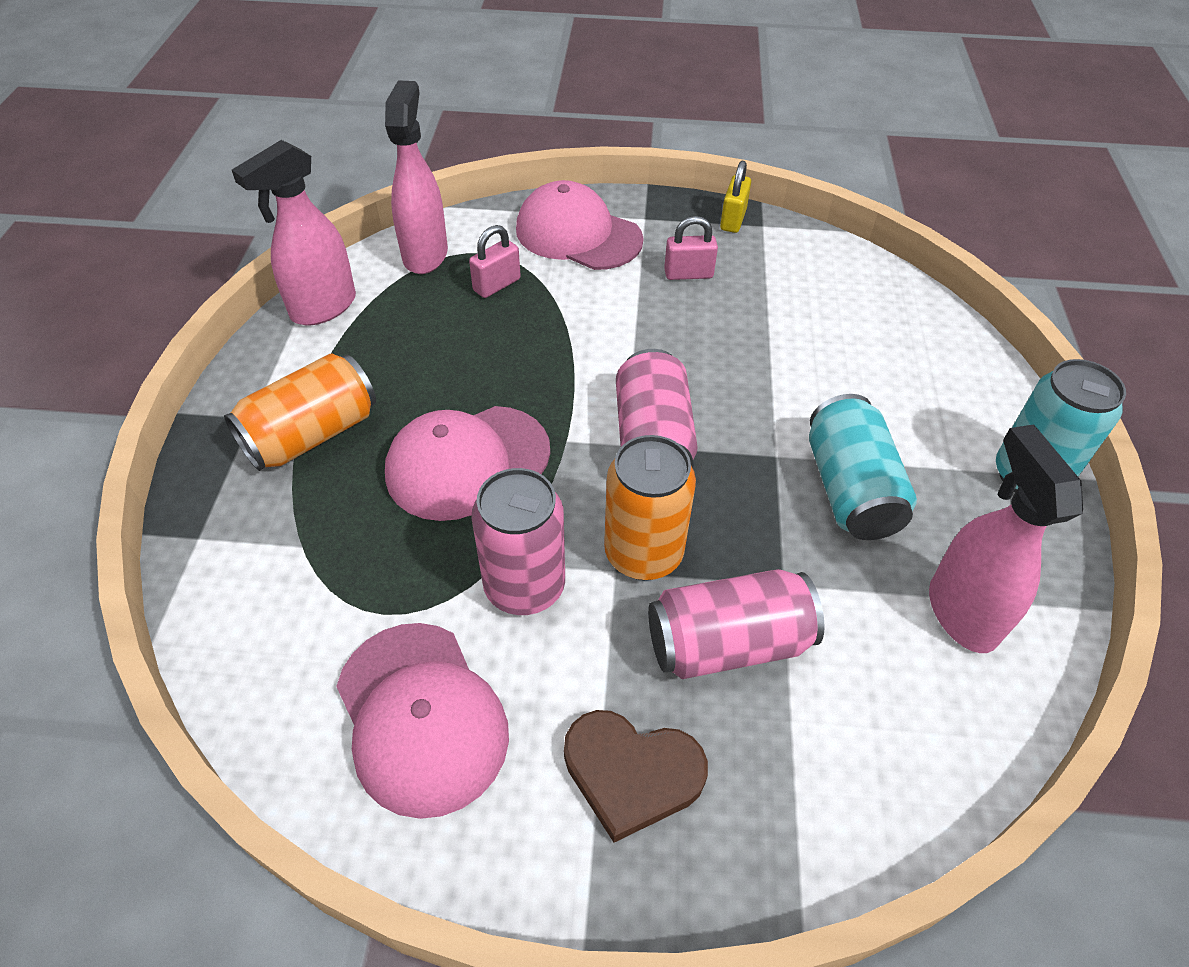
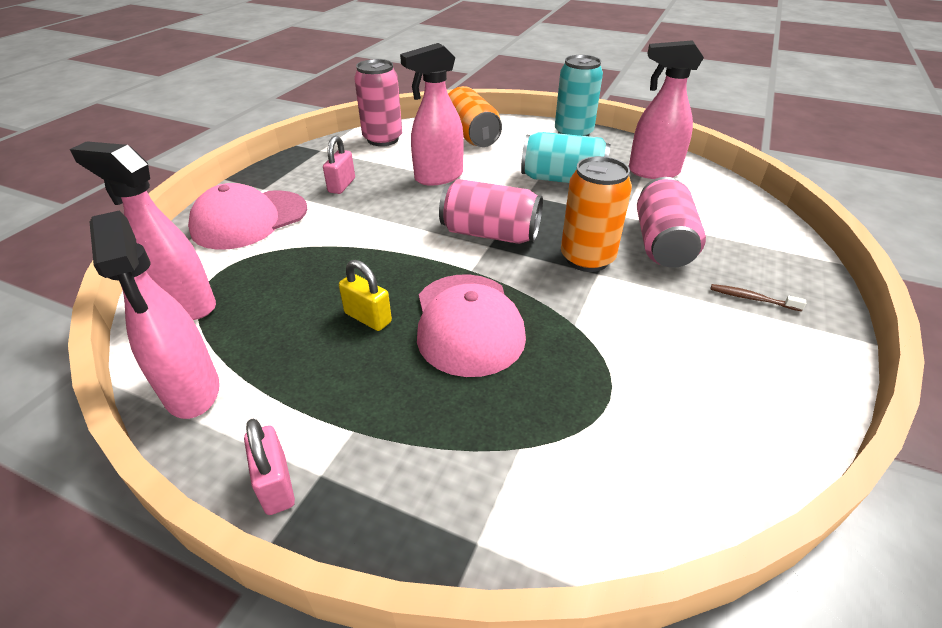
camera: 70 degrees left, 10 degrees down
(312, 435) = (378, 423): orange can -> orange can (471, 135)
(421, 717) = (710, 390): pink cap -> none
(497, 285) = (270, 271): pink padlock -> pink padlock (276, 485)
(524, 587) = (601, 316): pink can -> pink can (383, 139)
(631, 773) = (752, 298): brown heart -> brown toothbrush
(733, 220) = (303, 158): yellow padlock -> yellow padlock (368, 317)
(764, 352) = (438, 177): none -> pink spray bottle

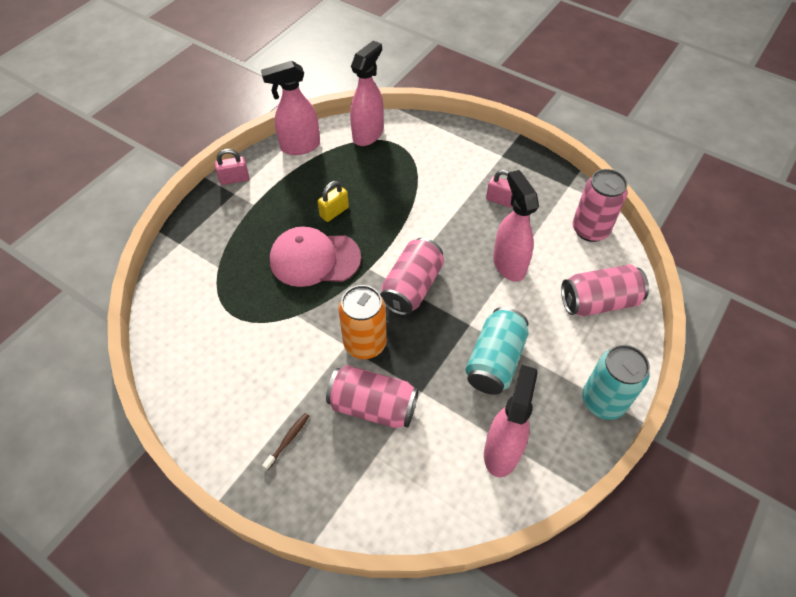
camera: 100 degrees right, 15 degrees up
(249, 220) = (456, 152): pink cap -> none
(471, 135) = (599, 302): orange can -> pink can

